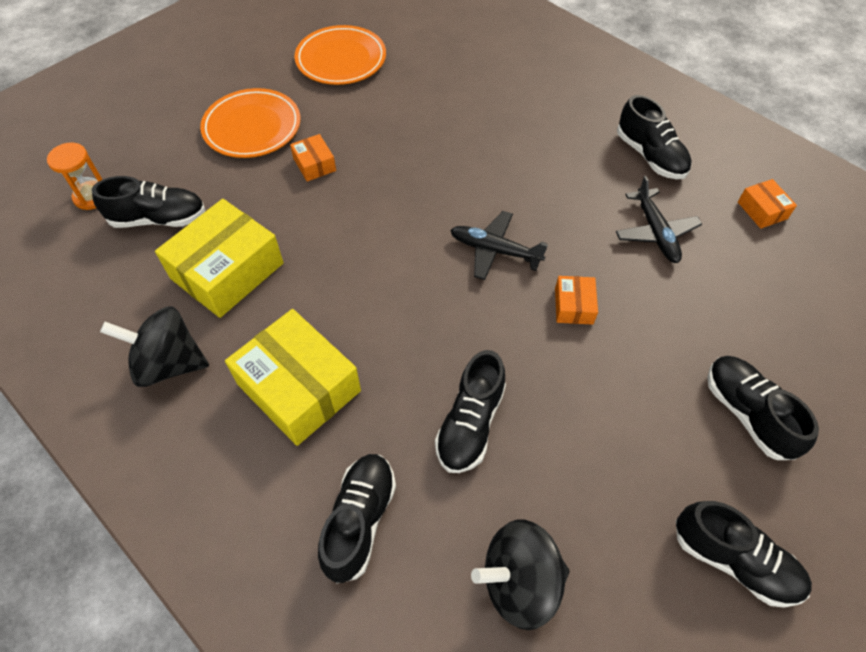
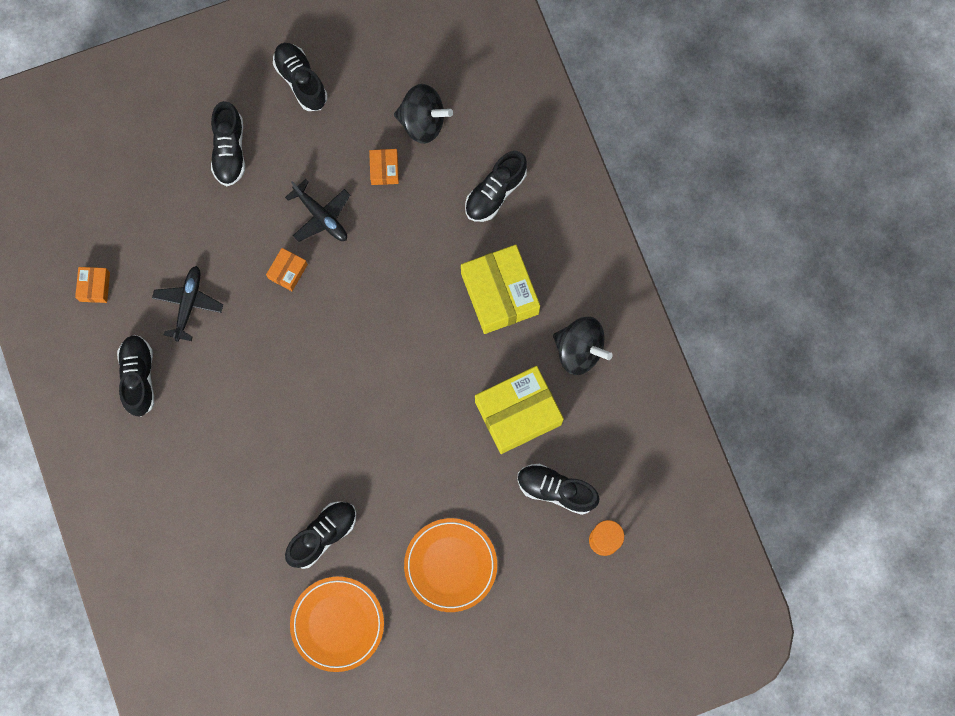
camera: 155 degrees left, 20 degrees up
(314, 164) = (414, 494): orange box -> orange box (384, 169)
(470, 423) = (403, 220): black shoe -> black shoe (323, 535)
(495, 250) = (315, 342): black plane -> black plane (321, 216)

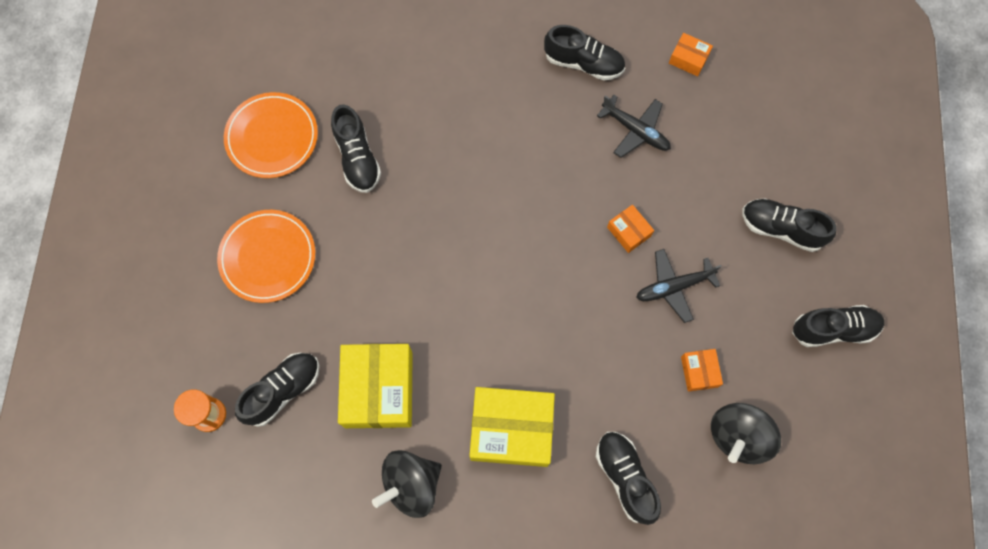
camera: 115 degrees right, 5 degrees down
(384, 169) = (699, 371): orange box -> orange box turned 60 degrees clockwise

